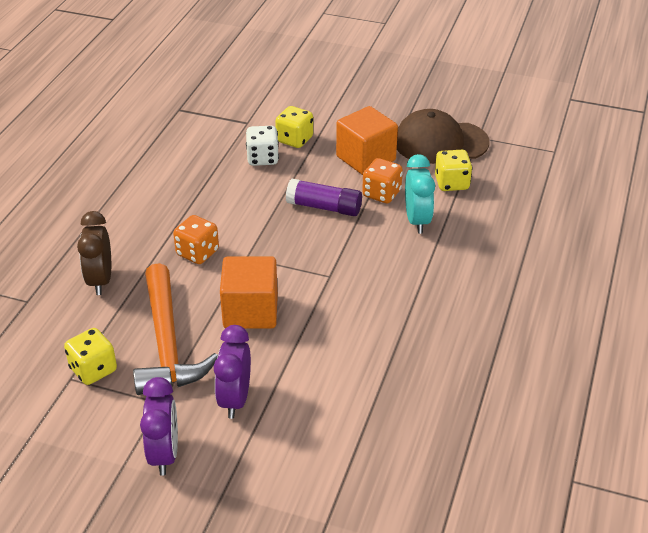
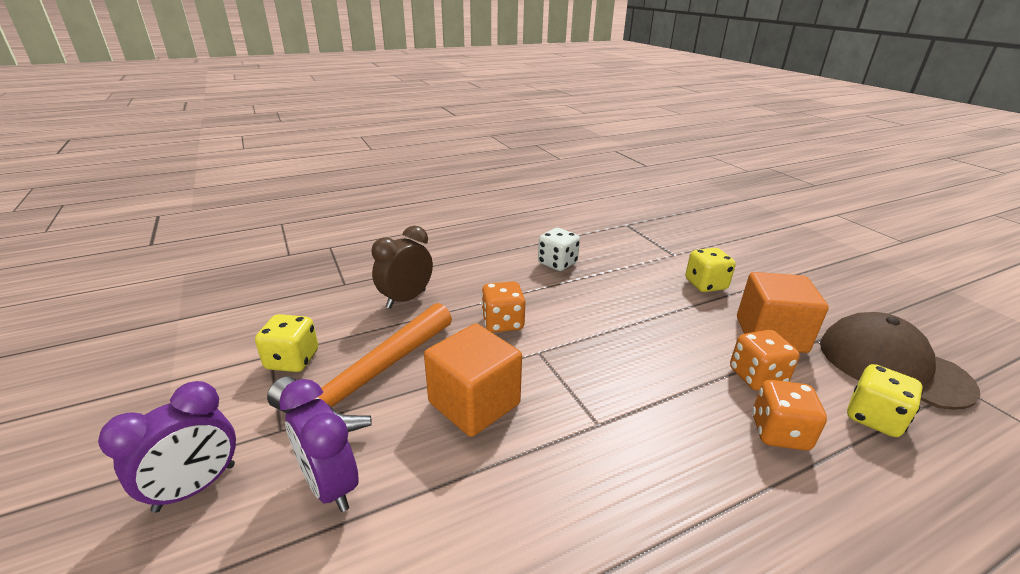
camera: 45 degrees right, 10 degrees down
(235, 399) = (330, 485): purple clock -> purple clock turned 90 degrees counterclockwise
(262, 158) = (656, 284): white dice -> white dice (557, 263)
(324, 207) = (672, 353): purple glue stick -> none
(417, 221) = (779, 432): turquoise clock -> orange dice

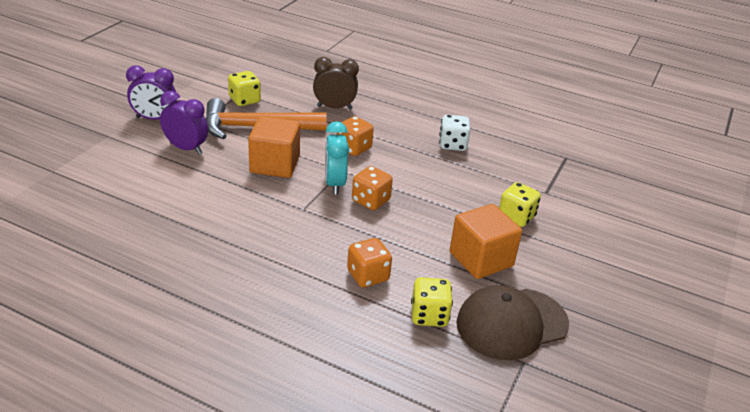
camera: 50 degrees right, 5 degrees up
(330, 485) = (186, 148): purple clock -> purple clock turned 105 degrees clockwise
(563, 370) = (335, 184): none -> turquoise clock
(757, 377) = (417, 259): orange dice -> orange dice (370, 201)
(892, 365) = (511, 323): brown cap -> brown cap turned 120 degrees counterclockwise

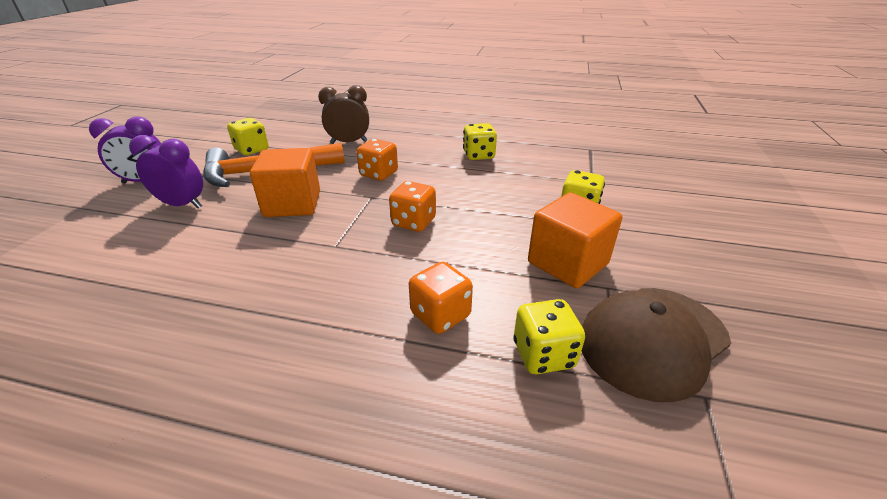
camera: 10 degrees left, 0 degrees up
(335, 184) = (367, 211): turquoise clock -> none
(452, 145) = (478, 155): white dice -> yellow dice

